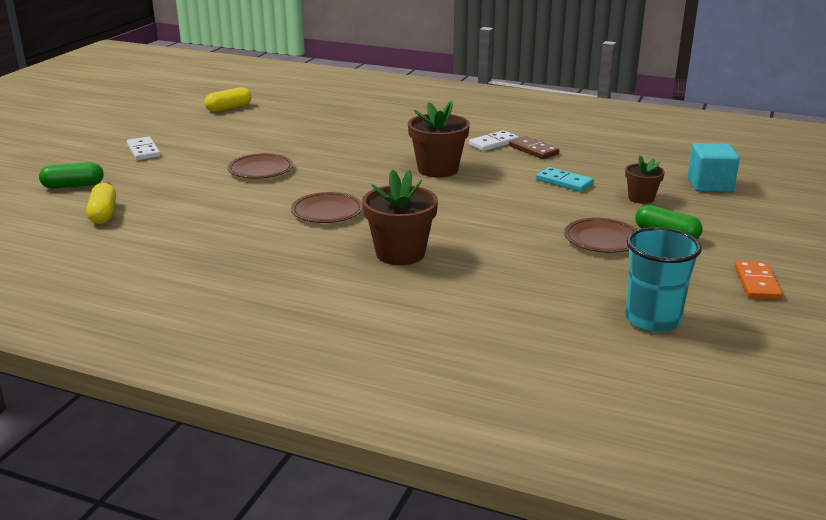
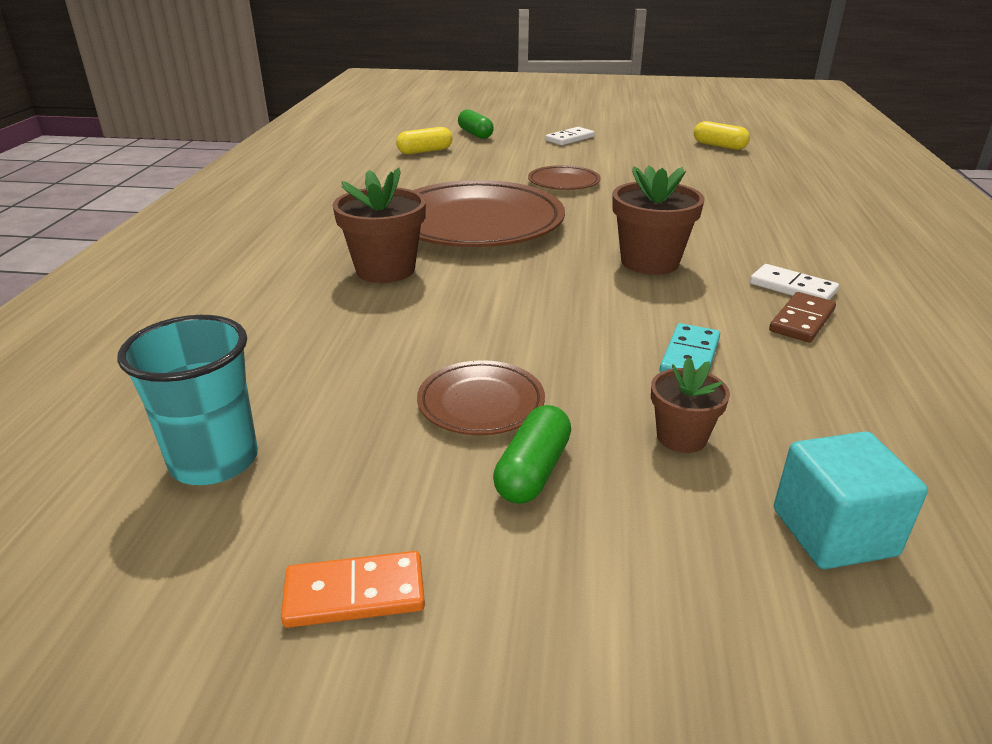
camera: 75 degrees right, 5 degrees up
(327, 212) = (476, 223): brown plate -> brown plate, size x2.13

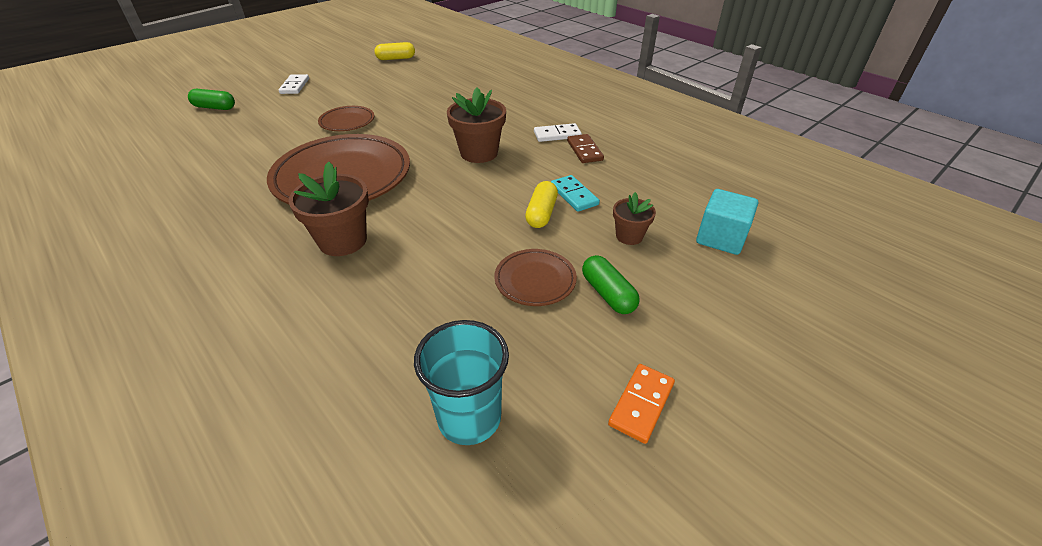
camera: 50 degrees left, 10 degrees up
(425, 151) = (199, 138): yellow capsule -> yellow capsule (541, 213)

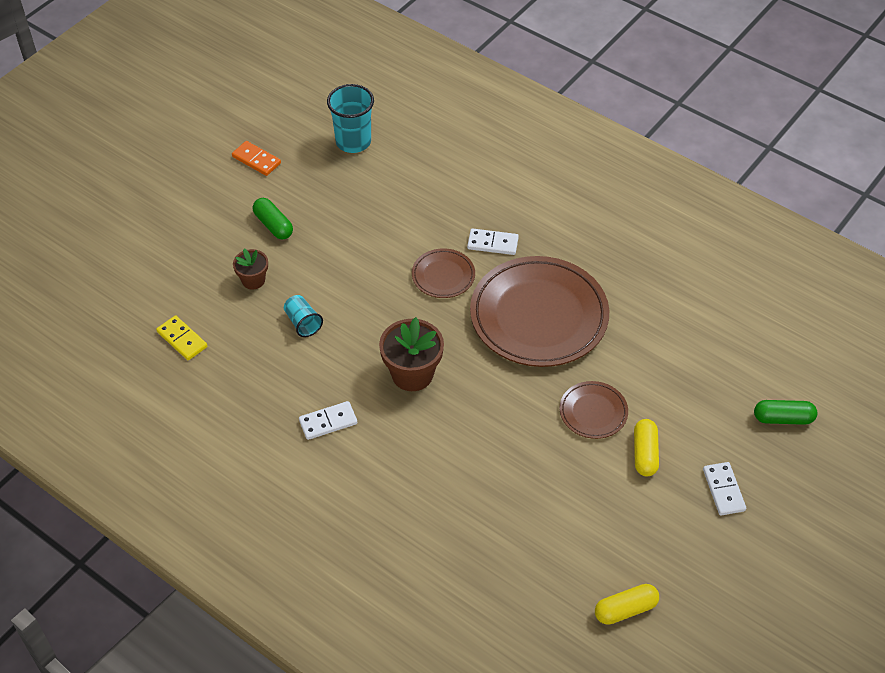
camera: 170 degrees right, 10 degrees up
(343, 241) = (492, 243): brown flower pot -> white domino
(535, 280) = (328, 229): brown plate -> brown plate (443, 276)
(541, 213) = (331, 295): yellow capsule -> yellow capsule (645, 453)
(574, 195) = (303, 323): turquoise domino -> turquoise cup
(584, 150) = (294, 395): brown domino -> none
(641, 404) = (256, 160): orange domino -> orange domino turned 75 degrees counterclockwise
(697, 195) = (182, 339): none -> yellow domino
(720, 238) = (175, 289): turquoise cube -> none

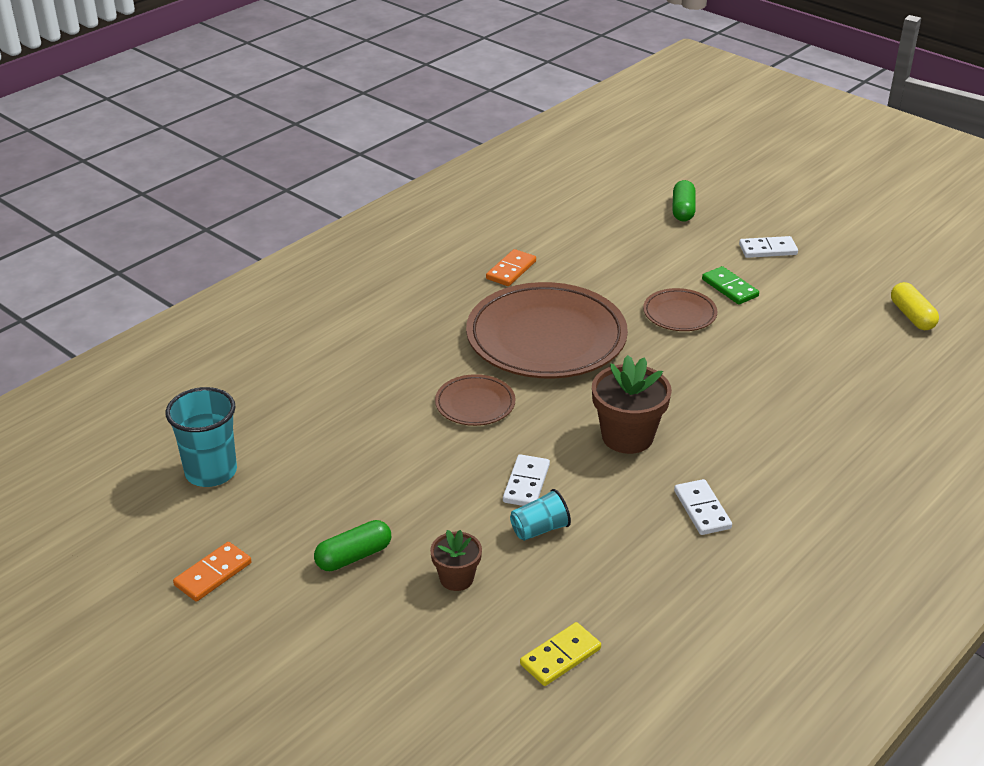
camera: 85 degrees left, 15 degrees down
(492, 243) = (429, 363): white domino -> white domino (526, 483)
(639, 286) = (511, 270): none -> orange domino
(645, 453) = (729, 288): yellow capsule -> green domino

